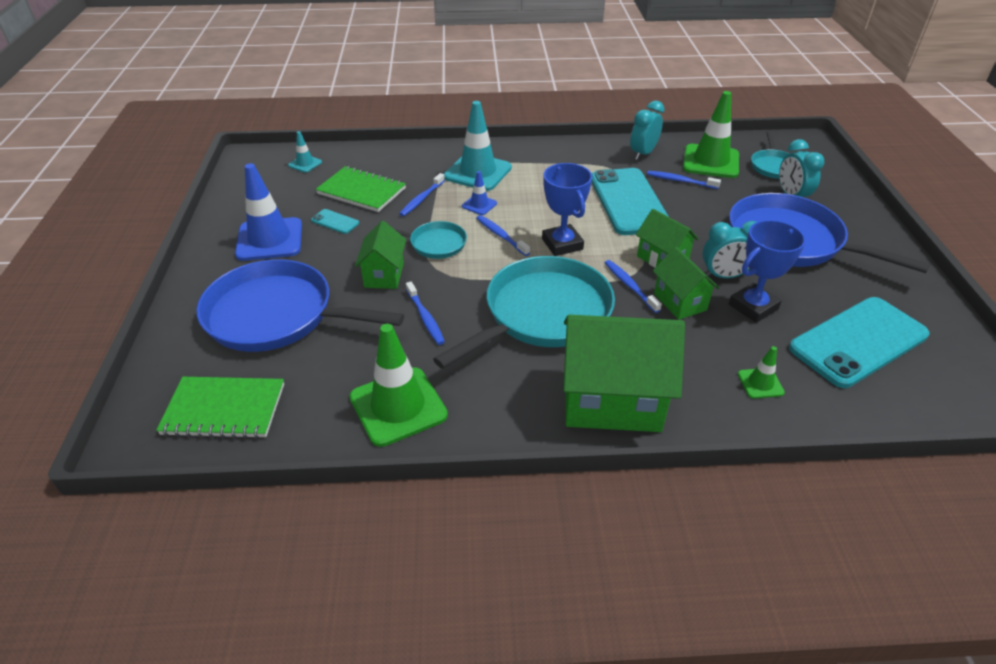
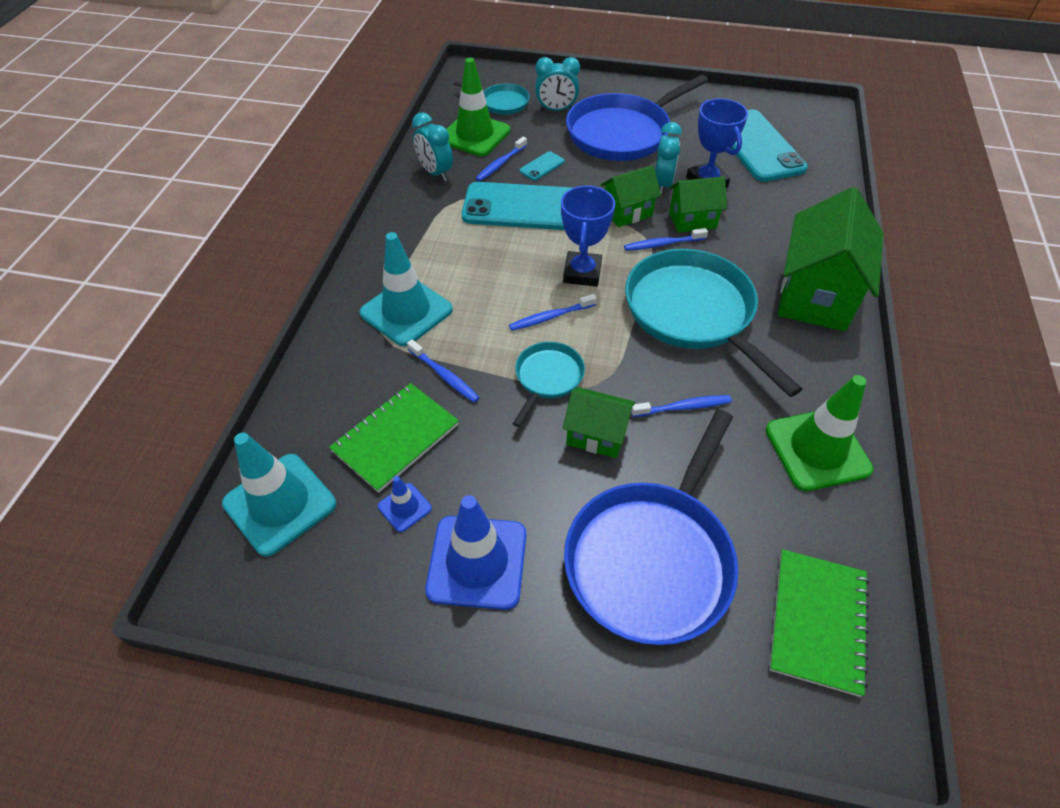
camera: 75 degrees left, 10 degrees up
(305, 164) = (280, 504): turquoise traffic cone -> turquoise traffic cone, size x2.09
(335, 222) = (461, 477): turquoise phone -> turquoise phone (542, 166)
(479, 205) = (481, 323): blue traffic cone -> blue traffic cone (405, 507)
(562, 244) = (582, 273): blue trophy -> blue trophy turned 75 degrees counterclockwise
(760, 383) = (799, 208): green traffic cone -> none

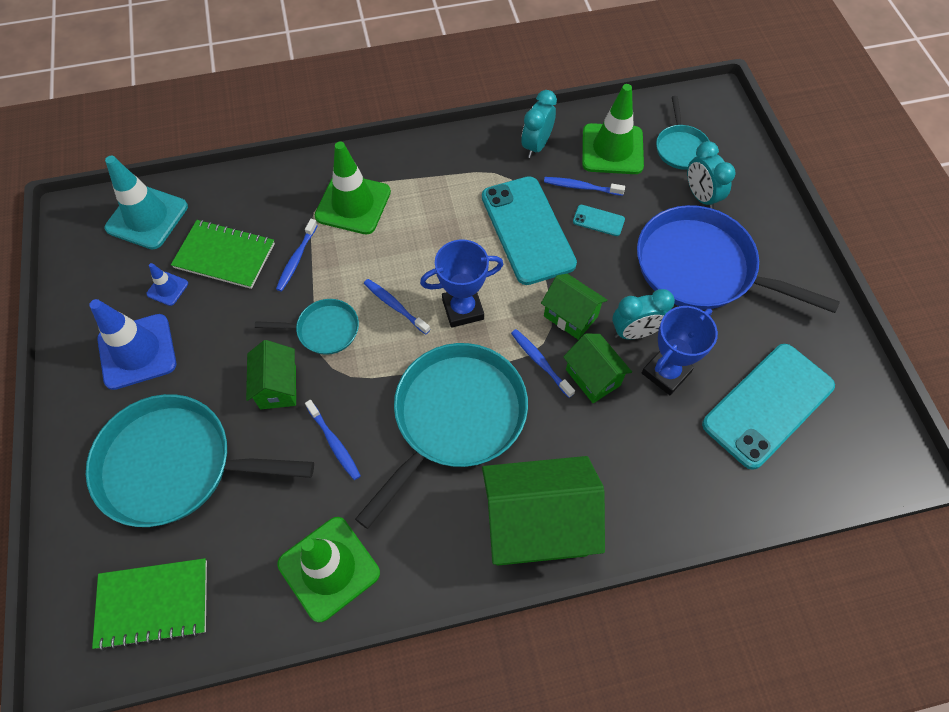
camera: 65 degrees right, 10 degrees up
(406, 311) = (353, 204): turquoise traffic cone -> green traffic cone
(652, 559) = (174, 465): blue pan -> turquoise pan

